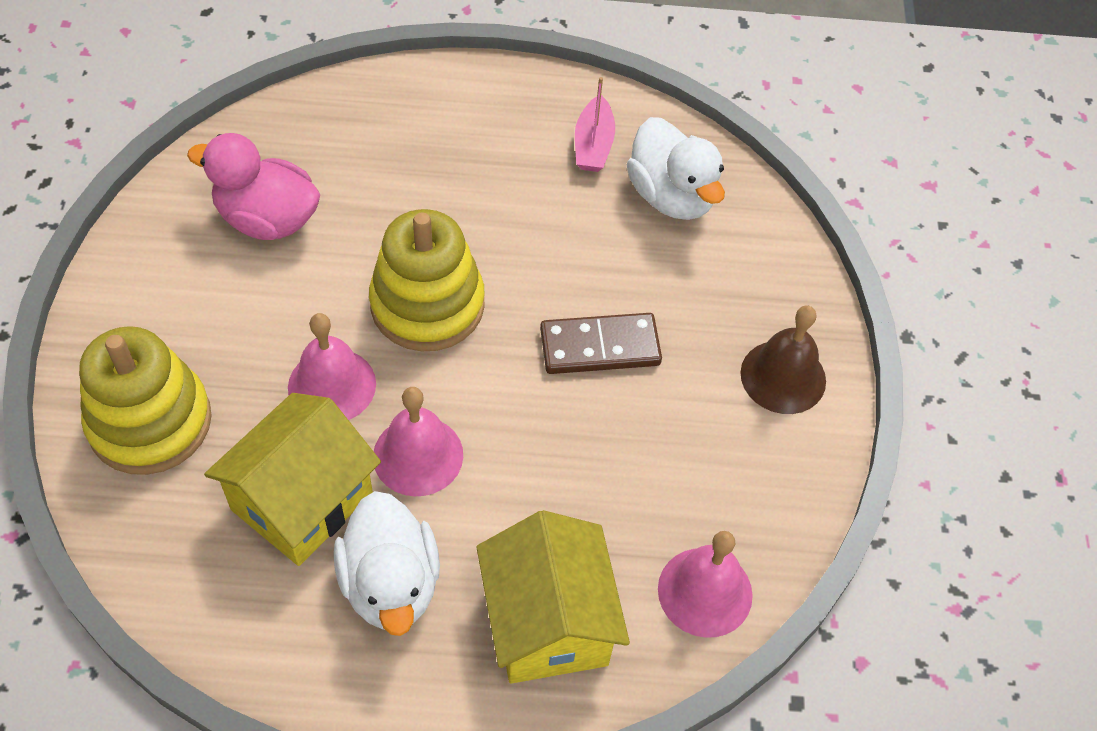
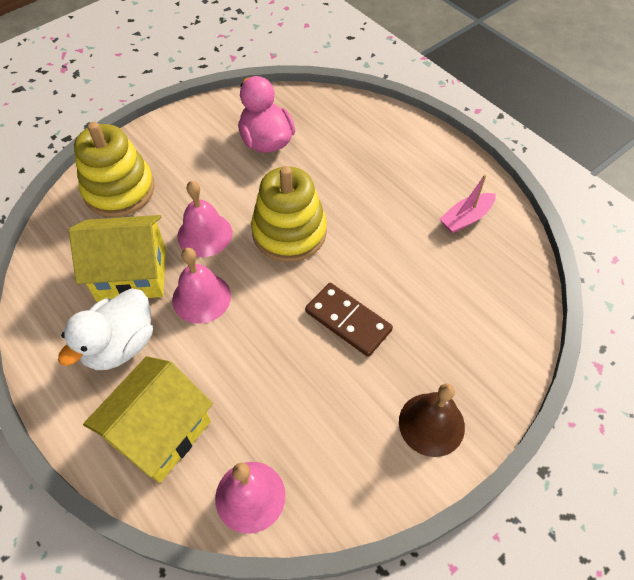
camera: 50 degrees right, 0 degrees up
(671, 196) = (480, 276): white duck -> none

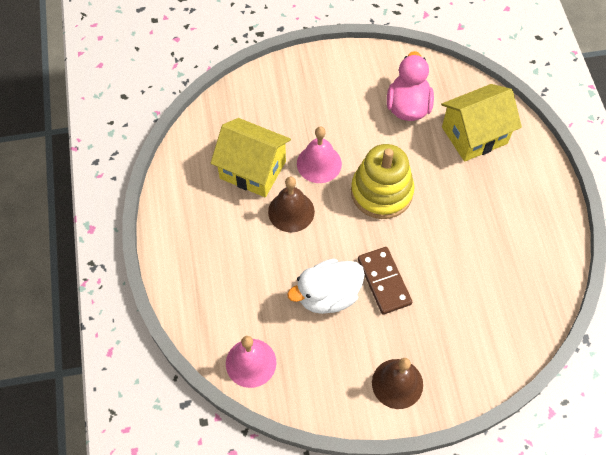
camera: 30 degrees right, 5 degrees up
(119, 190) = (276, 97): yellow stacking toy -> none
(120, 345) = (220, 218): white duck -> white duck (328, 295)
(160, 432) = (216, 291): yellow house -> yellow house (474, 135)
(201, 297) = (291, 211): pink bell -> brown bell
(466, 218) = (526, 248): pink boat -> none

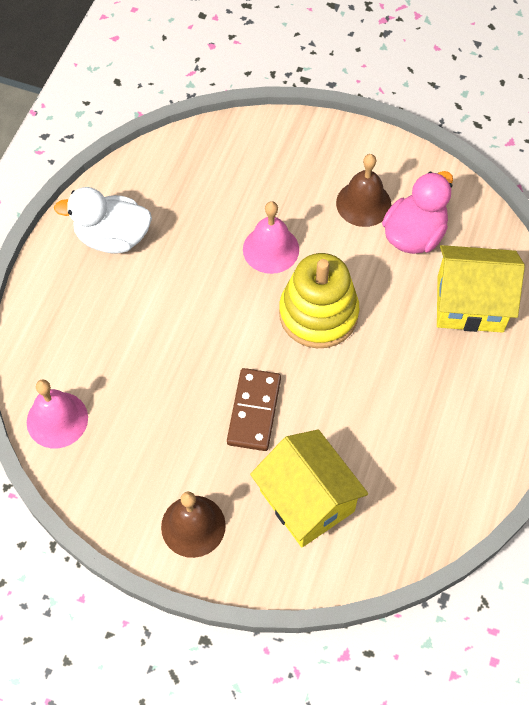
camera: 30 degrees right, 0 degrees up
(253, 170) = (195, 221): yellow house -> yellow house (307, 501)
(291, 211) = (205, 285): brown bell -> brown bell (363, 203)
(328, 295) = (184, 394): white duck -> white duck (113, 238)

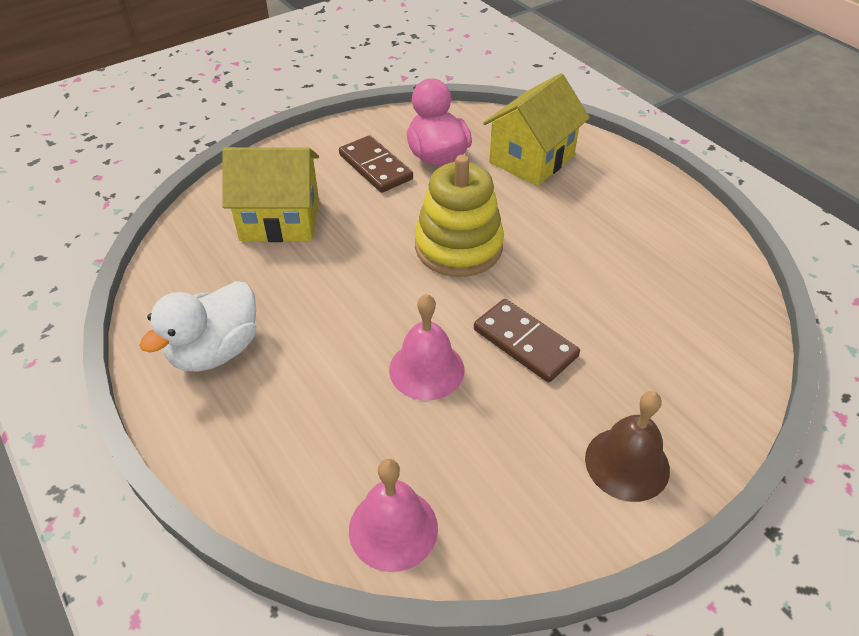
camera: 55 degrees left, 15 degrees down
(271, 249) = (359, 243): pink bell -> pink bell (426, 369)
(307, 501) = (655, 354): yellow house -> yellow house (280, 220)
(363, 203) = (375, 167): brown bell -> brown domino

